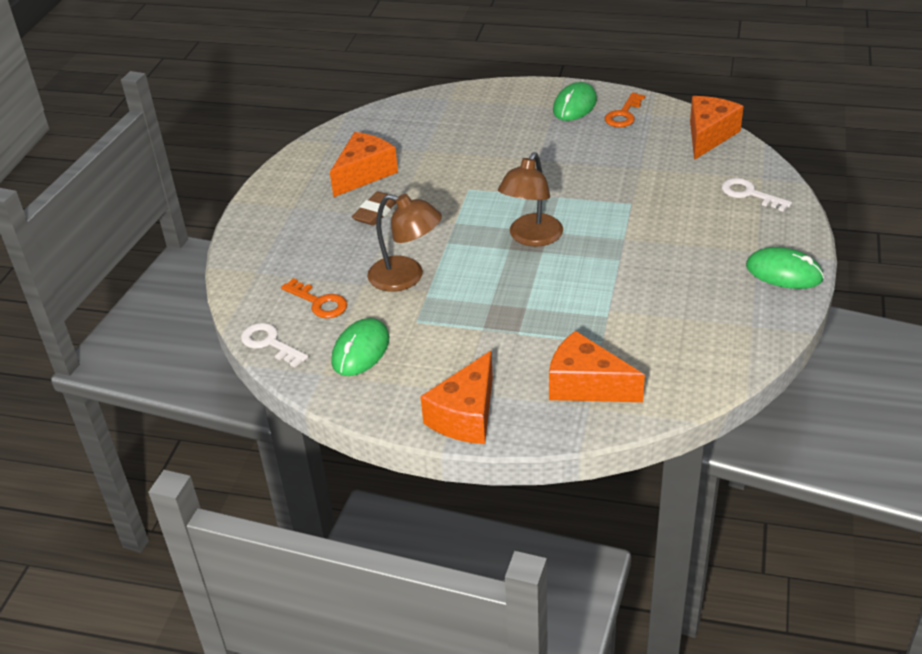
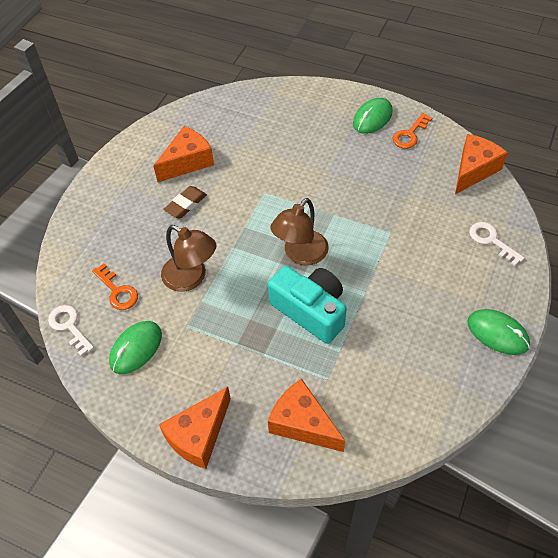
camera: 10 degrees right, 15 degrees up
(560, 285) = (310, 310): none -> turquoise camera

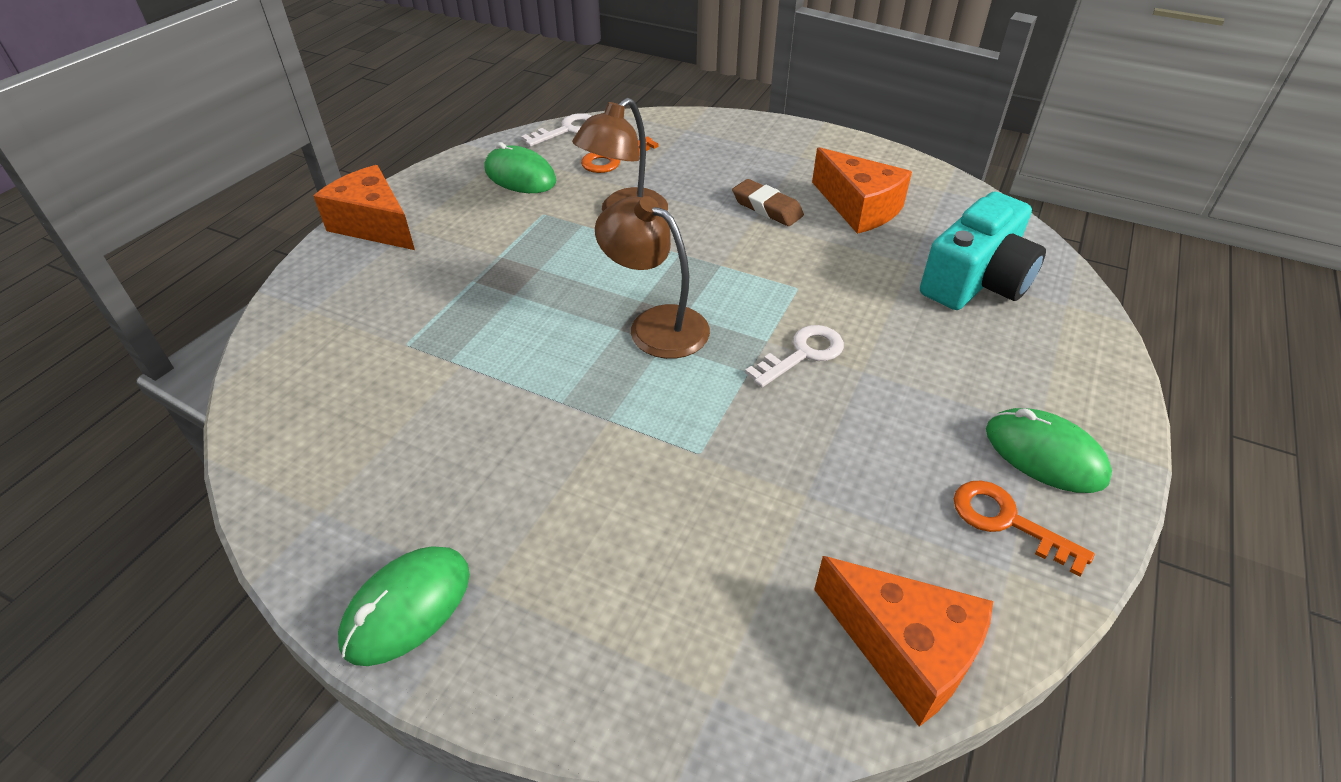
camera: 90 degrees right, 10 degrees down
(302, 423) = (345, 314): orange cheese -> none
(310, 310) = (538, 331): turquoise camera -> turquoise camera (976, 280)
(491, 241) = (663, 646): white key -> white key (802, 354)

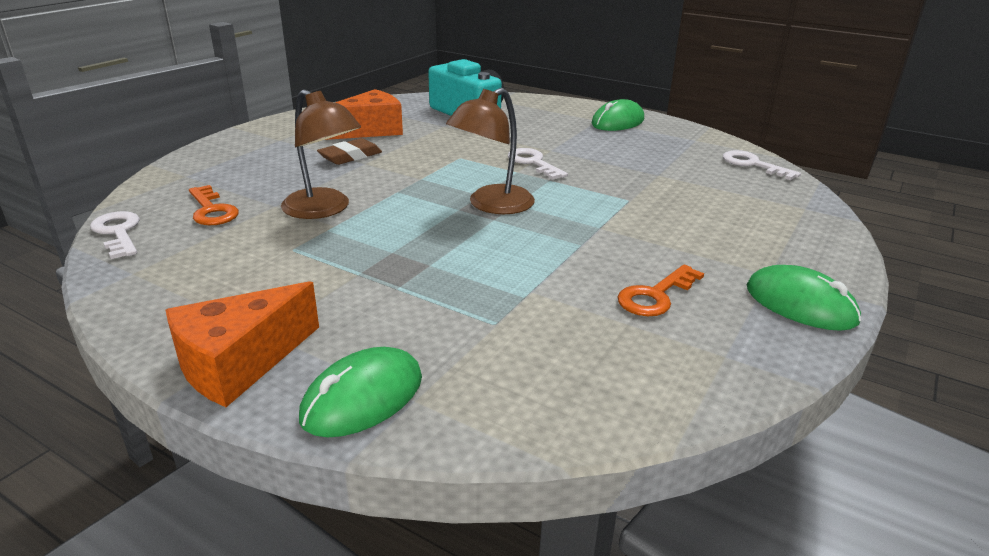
camera: 85 degrees left, 15 degrees down
(520, 176) = (200, 261): green mouse -> green mouse (362, 398)
(905, 649) = (753, 164): orange cheese -> white key
(1007, 521) = (665, 135): orange key -> orange key (655, 296)

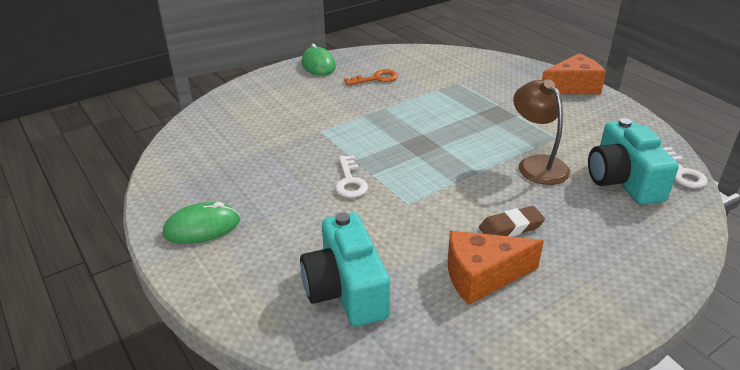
camera: 155 degrees left, 5 degrees up
(212, 210) = (623, 180): orange key -> turquoise camera
(362, 398) = (522, 69): green mouse -> none
(491, 205) = (416, 144): brown lamp -> none
(753, 164) = (185, 142): white key -> none

